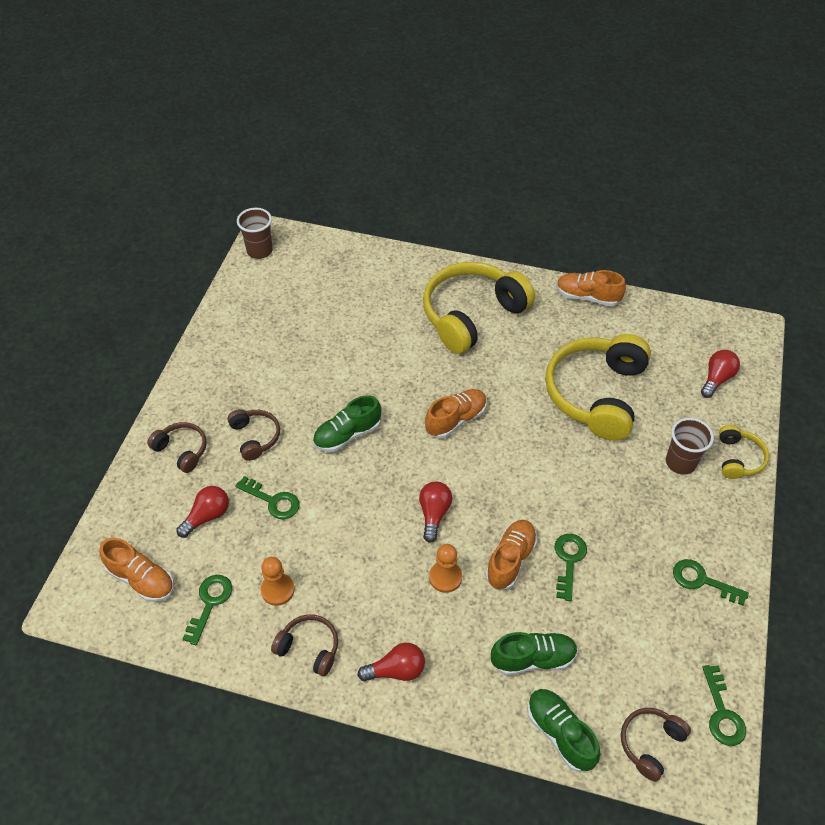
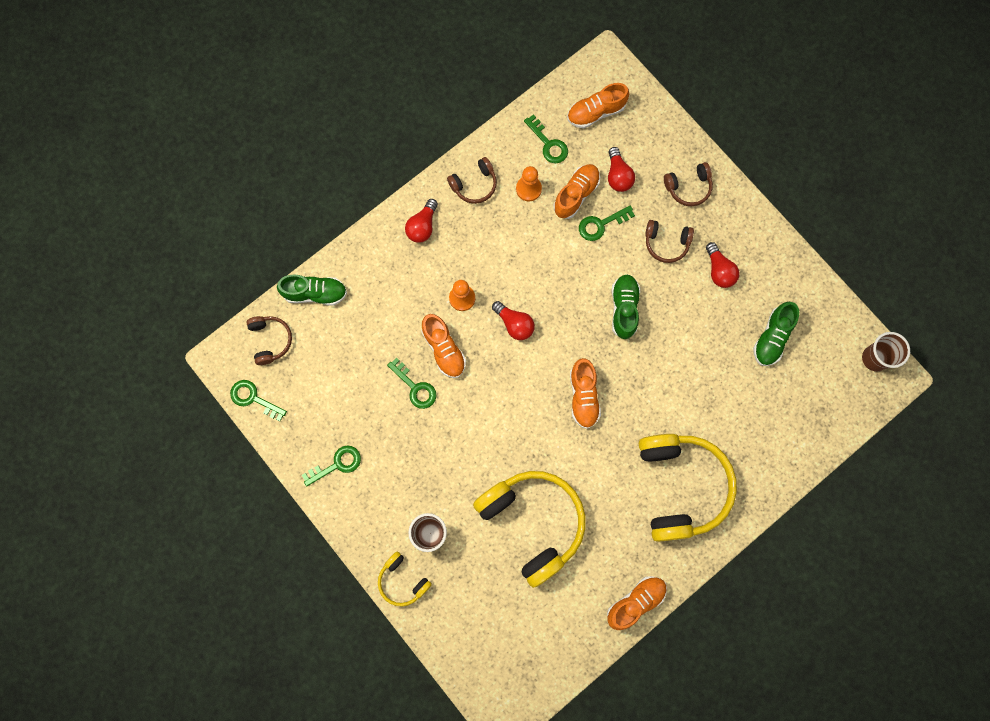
camera: 125 degrees right, 25 degrees up
(254, 541) = (576, 194): none -> orange shoe
(533, 659) = (369, 312): green shoe -> green shoe (772, 337)
(716, 379) = (480, 634): red light bulb -> red light bulb (719, 270)

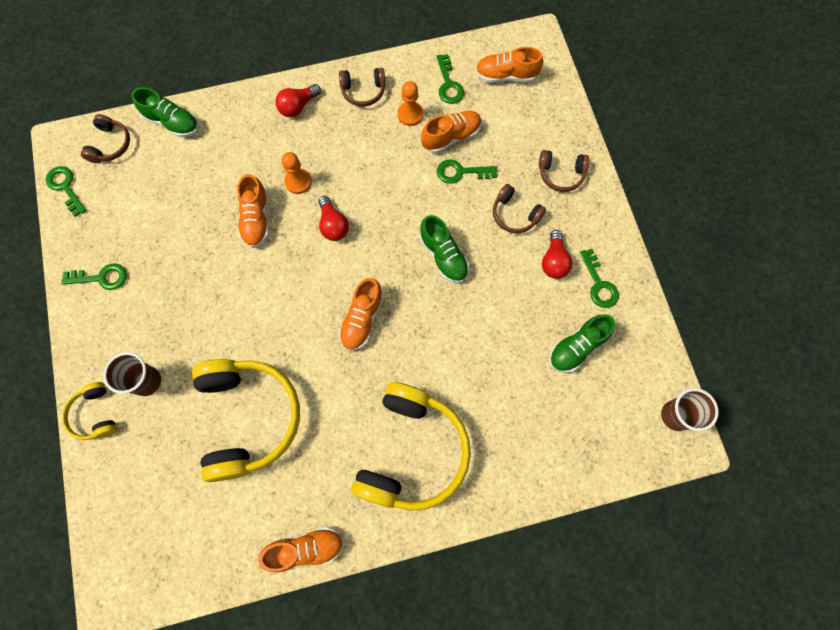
camera: 25 degrees right, 5 degrees down
(415, 387) = (211, 241): green key -> green key (599, 284)
(618, 176) = (499, 137): red light bulb -> none
(624, 308) = (443, 256): green shoe -> green shoe turned 120 degrees clockwise

